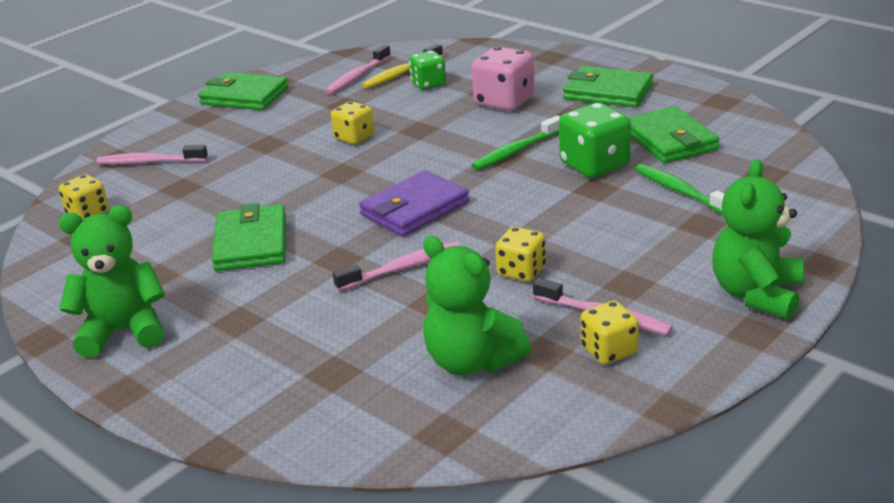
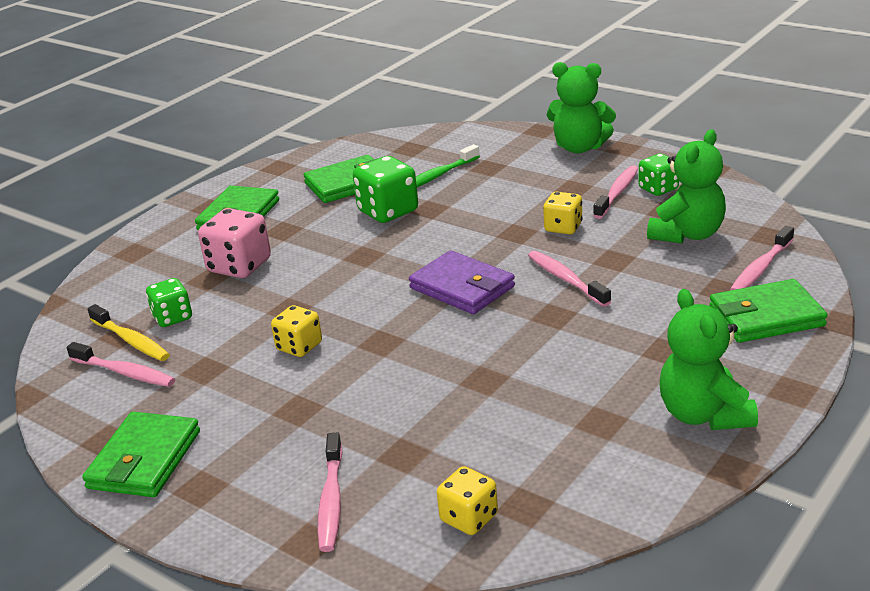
camera: 95 degrees left, 0 degrees up
(251, 243) = (531, 371): green wallet -> green wallet (766, 316)
(364, 409) = (760, 268): none -> pink toothbrush
(515, 151) = (353, 249): green toothbrush -> none
(609, 351) = (658, 189): yellow dice -> green dice

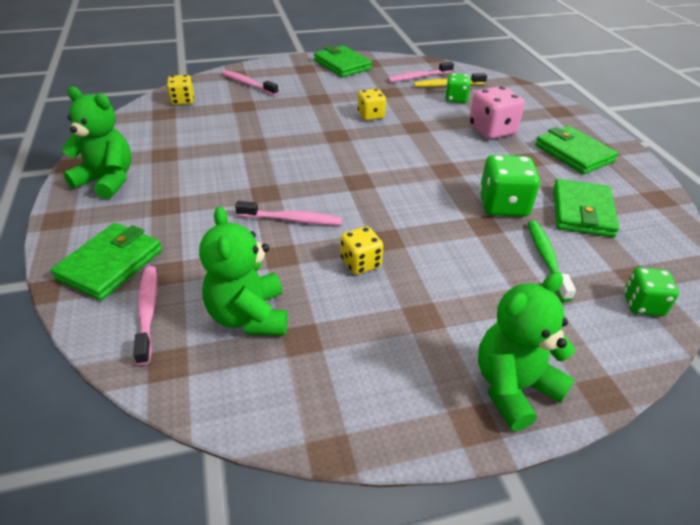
camera: 125 degrees right, 10 degrees up
(462, 287) = (348, 180): purple wallet -> none
(617, 193) = (375, 334): pink toothbrush -> none
(658, 189) = (345, 367): green dice -> green dice (643, 304)

